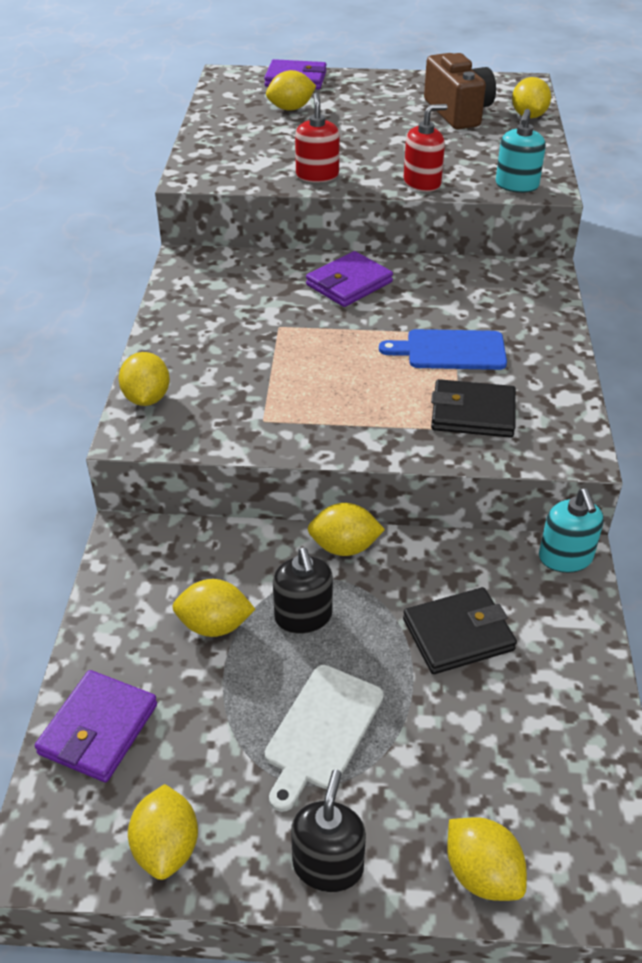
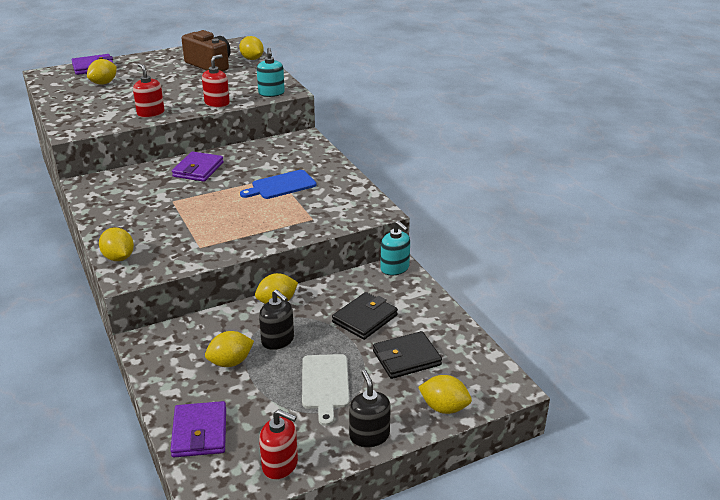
camera: 30 degrees left, 10 degrees down
(166, 847) = (280, 465): yellow lemon -> red soap dispenser
(472, 413) = (314, 210): black wallet -> black wallet (406, 358)

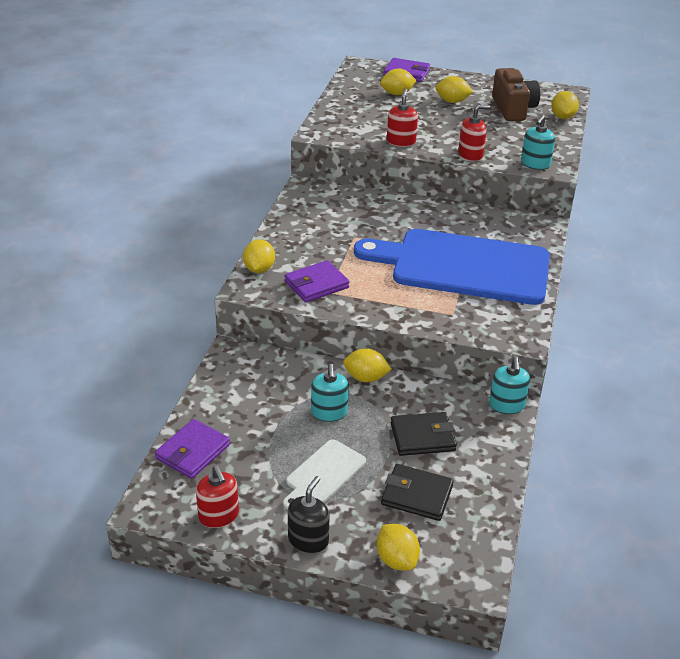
camera: 40 degrees right, 5 degrees up
(198, 169) = (408, 216): purple wallet -> purple wallet (316, 284)
(230, 362) = (273, 409): yellow lemon -> yellow lemon (452, 101)
(278, 340) = (329, 412): black soap dispenser -> turquoise soap dispenser
(281, 185) = (463, 266): blue cutting board -> blue cutting board, size x2.32

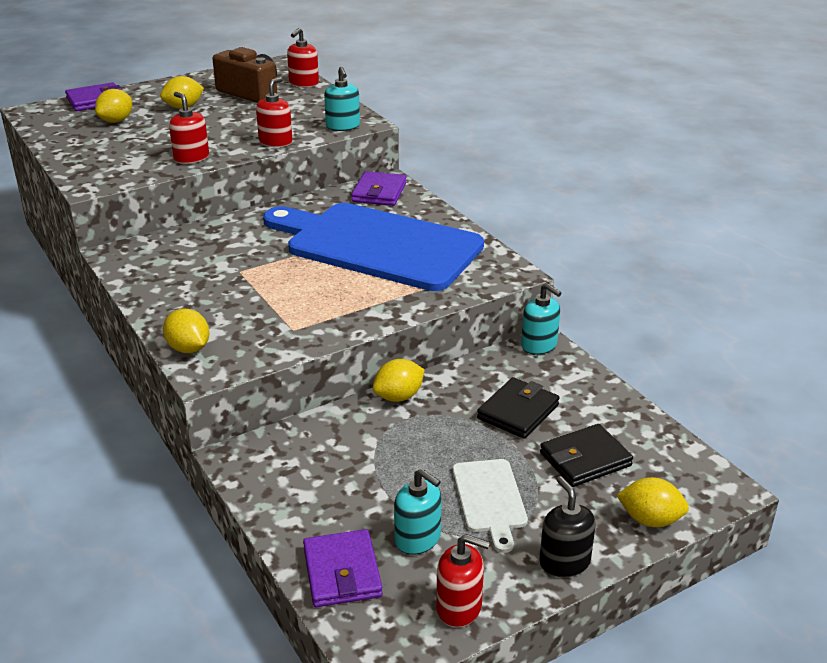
camera: 45 degrees left, 5 degrees down
(316, 284) = (270, 330): purple wallet -> purple wallet (379, 192)
(329, 412) = (413, 446): turquoise soap dispenser -> turquoise soap dispenser (418, 539)
(463, 266) = (377, 245): blue cutting board -> blue cutting board turned 60 degrees clockwise
(562, 117) = (303, 83): yellow lemon -> red soap dispenser

